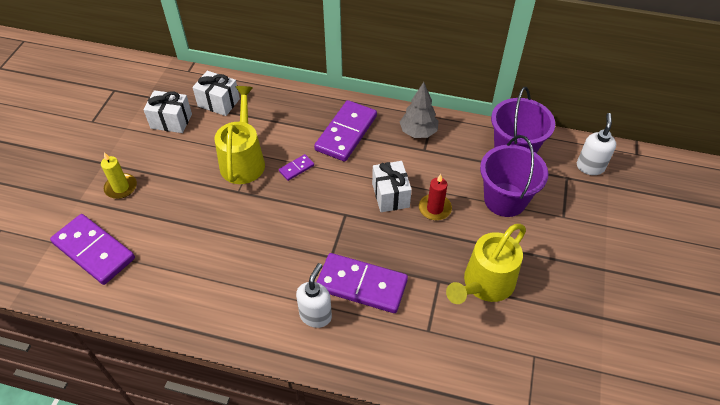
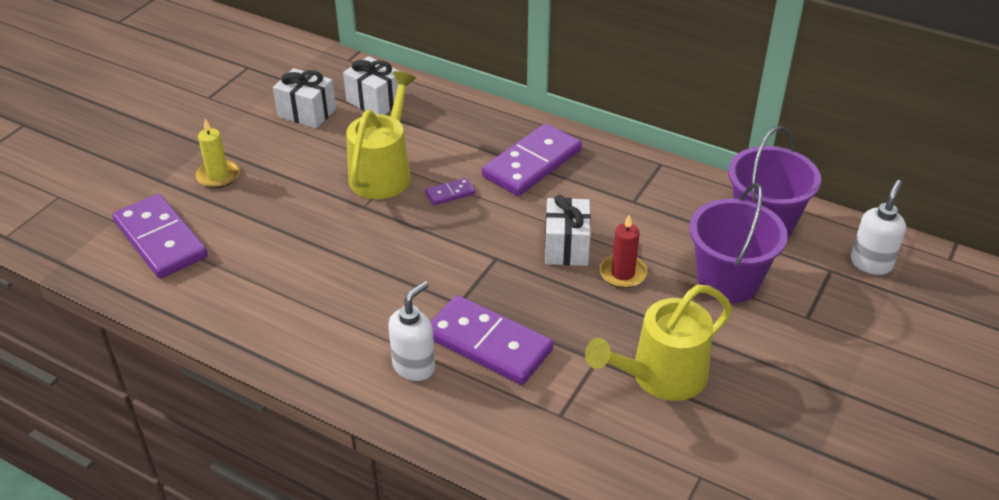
camera: 15 degrees right, 10 degrees down
(418, 132) = (633, 179): grey tree -> none

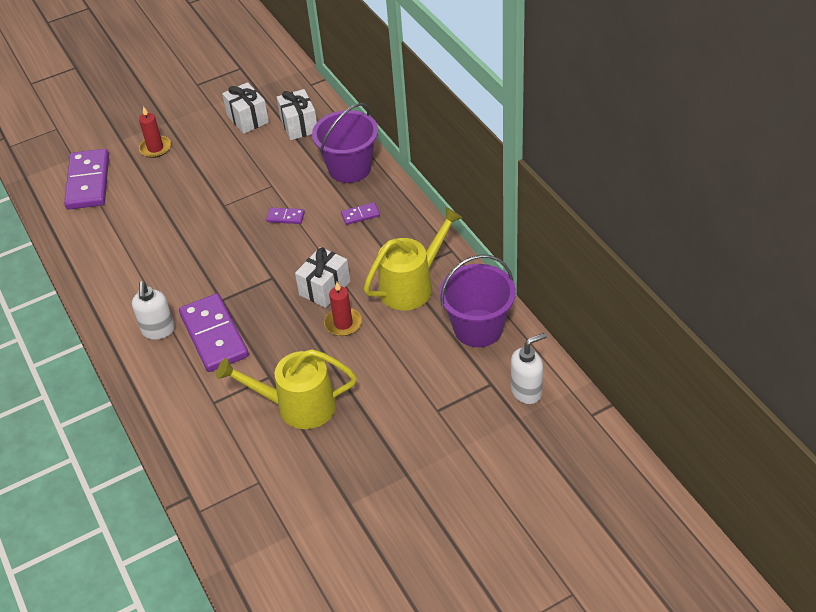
camera: 35 degrees right, 5 degrees up
(218, 176) = (155, 148): yellow candle -> red candle
(383, 172) = (257, 184): yellow watering can -> yellow watering can (412, 285)
(414, 366) = (158, 331): white soap dispenser -> white soap dispenser turned 105 degrees clockwise
(532, 163) = (360, 215): purple domino -> purple domino, size x0.44
(728, 281) = (409, 360): purple bucket -> purple bucket (349, 168)

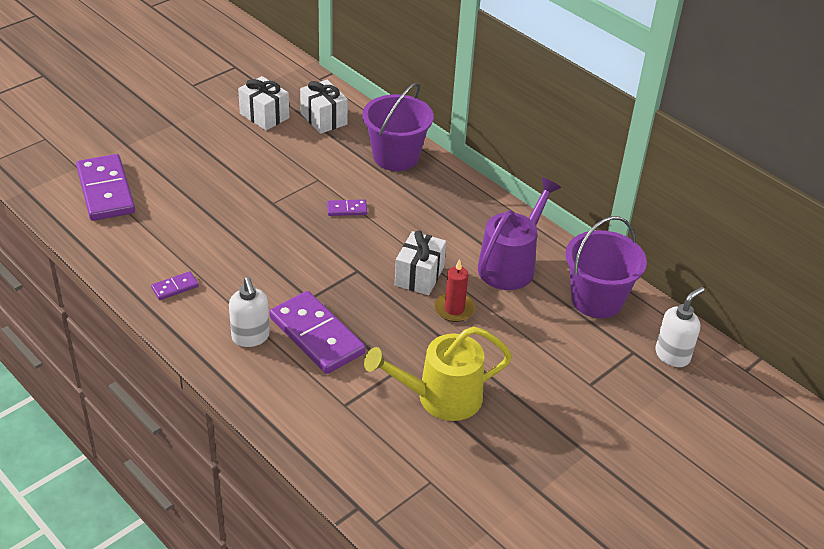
camera: 20 degrees left, 5 degrees down
(155, 148) = (171, 151): red candle -> none
(360, 215) = (427, 201): purple domino -> purple domino (175, 287)
(412, 285) = (510, 265): yellow watering can -> purple watering can

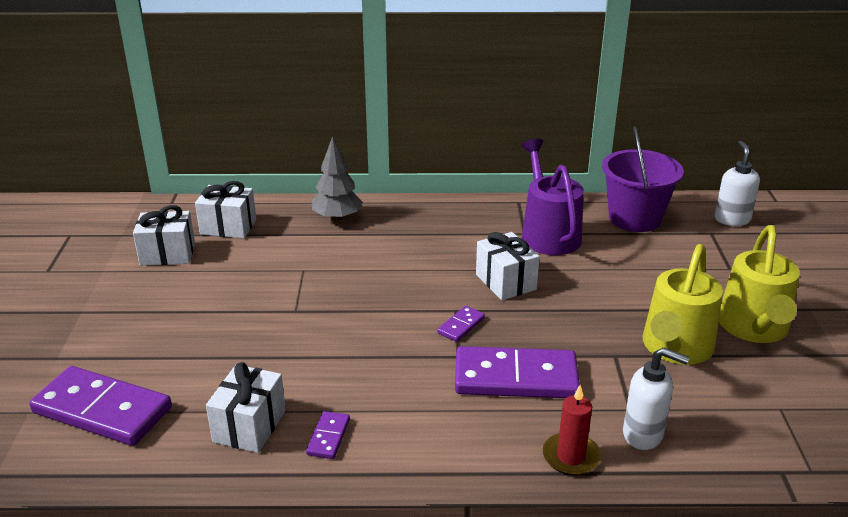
camera: 45 degrees left, 10 degrees down
(151, 252) = (249, 426): none -> white gift
(251, 337) = (469, 422): white soap dispenser -> white soap dispenser (643, 434)
(347, 209) = (367, 275): purple domino -> purple domino (461, 326)
(396, 157) = (337, 218): purple bucket -> grey tree
(454, 309) = (569, 285): red candle -> red candle (571, 456)
(518, 430) = (754, 328): none -> yellow watering can

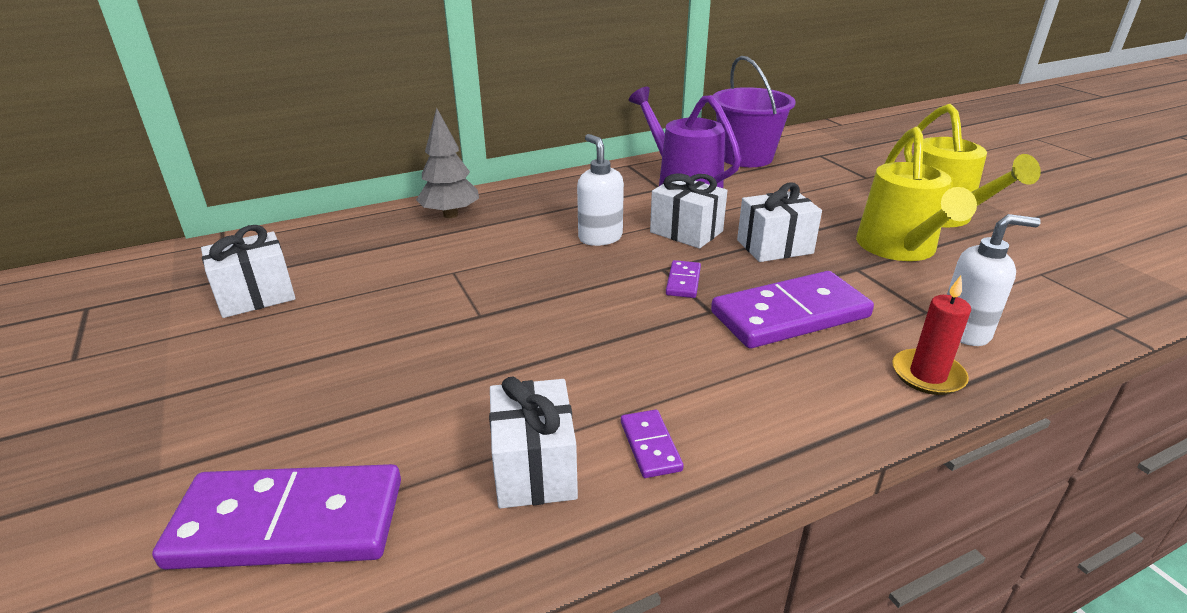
camera: 25 degrees left, 0 degrees up
(228, 227) = (320, 250): white gift -> white gift (774, 247)
(731, 219) = (824, 143): white soap dispenser -> white soap dispenser (600, 237)

